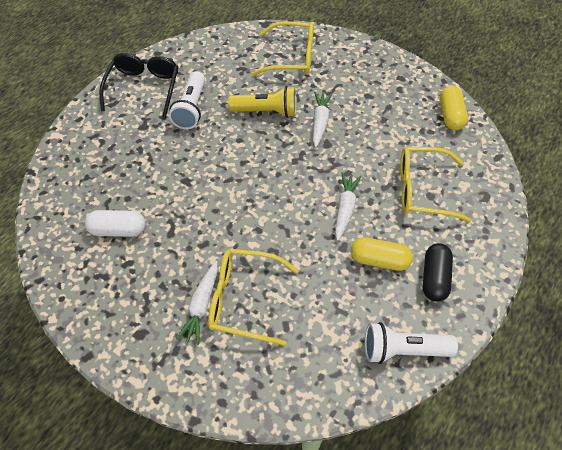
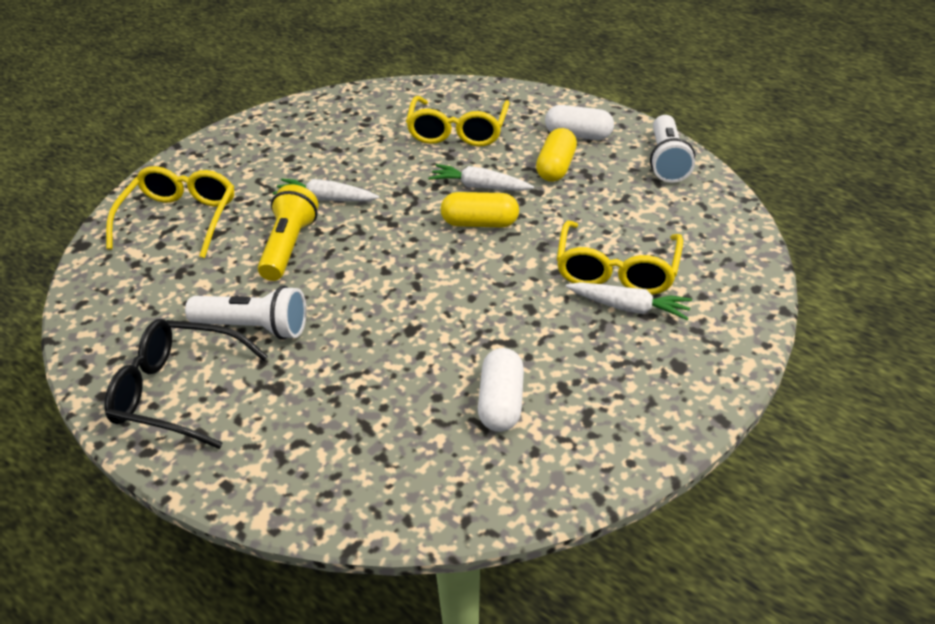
camera: 85 degrees left, 15 degrees down
(434, 278) = (578, 135): black capsule -> white capsule
(450, 115) = (345, 103): yellow capsule -> yellow capsule (480, 223)

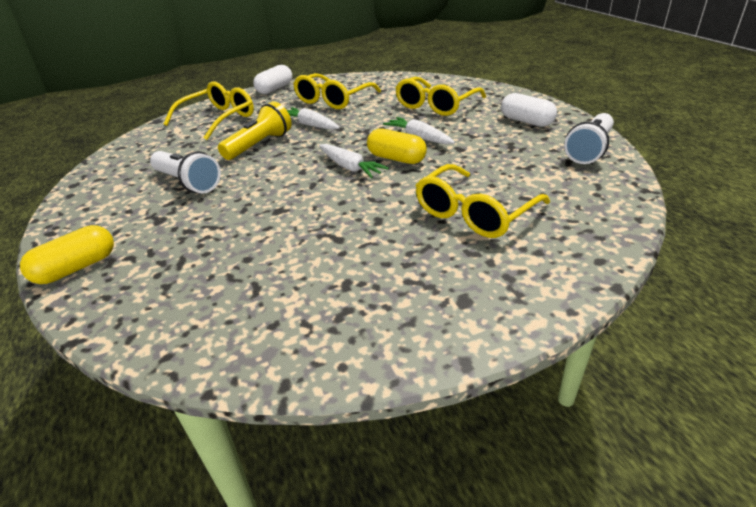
camera: 30 degrees right, 5 degrees down
(177, 392) = (105, 205): black glasses -> none
(315, 150) = (333, 100): none -> yellow glasses
(501, 403) = (286, 278): white capsule -> white capsule (275, 89)
(556, 167) = (489, 137): yellow capsule -> yellow capsule (76, 268)
(629, 307) = (460, 242): white carrot -> white carrot (350, 167)

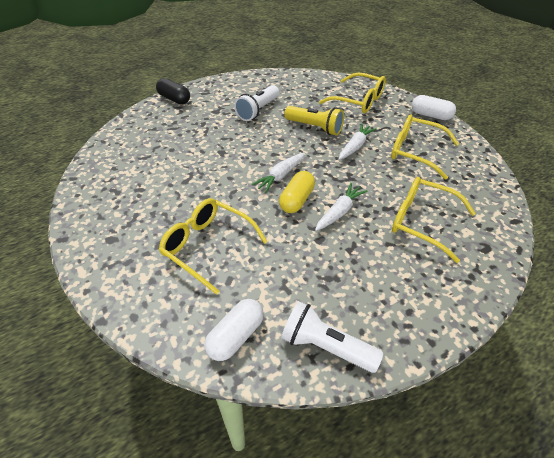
camera: 80 degrees right, 10 degrees up
(76, 268) = (174, 99): yellow capsule -> black capsule
(526, 121) = (394, 296): white capsule -> white capsule (236, 336)

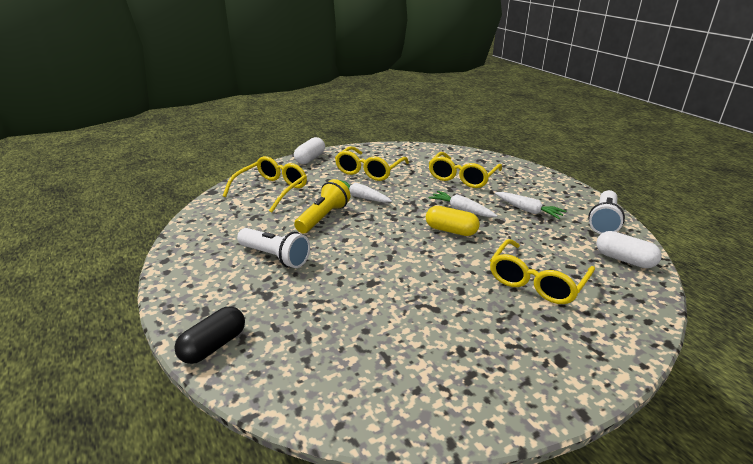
camera: 90 degrees left, 15 degrees down
(280, 176) = (415, 239): white carrot -> white carrot (528, 210)

